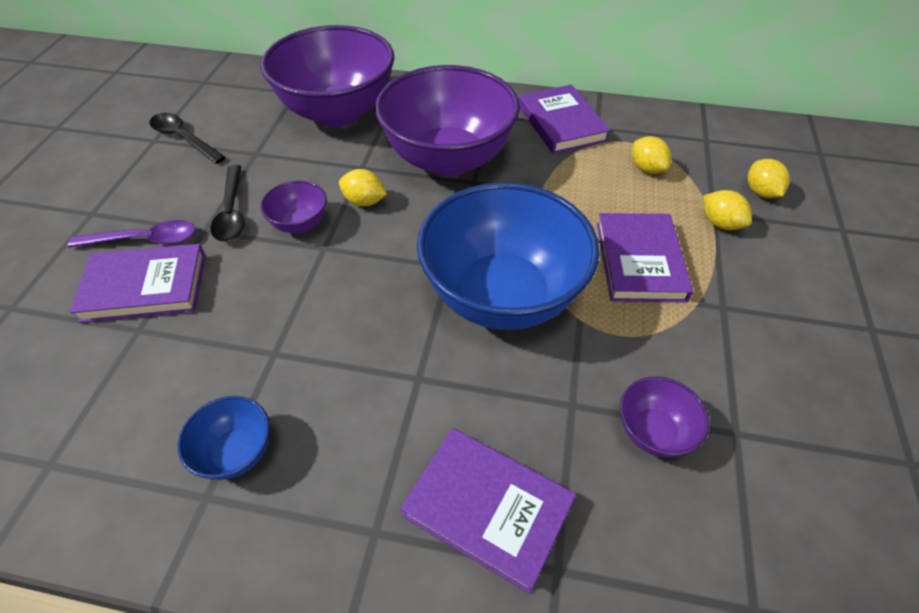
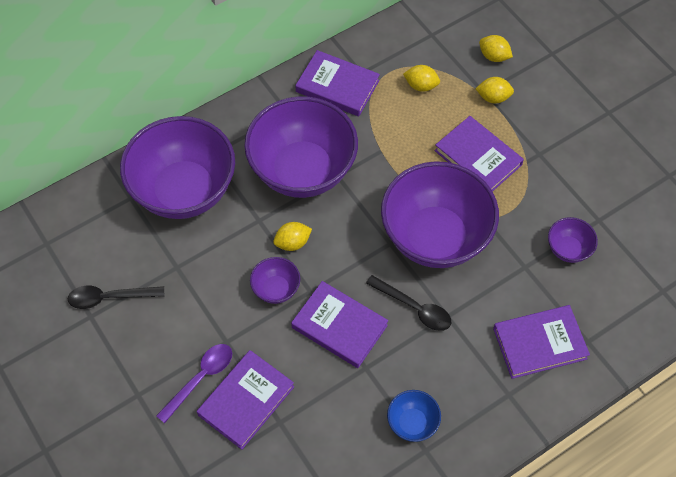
camera: 45 degrees left, 10 degrees up
(232, 212) = (224, 317): black spoon -> black spoon (414, 308)
(305, 296) = (339, 326): none -> purple book
(502, 295) = (435, 237): blue bowl -> purple bowl

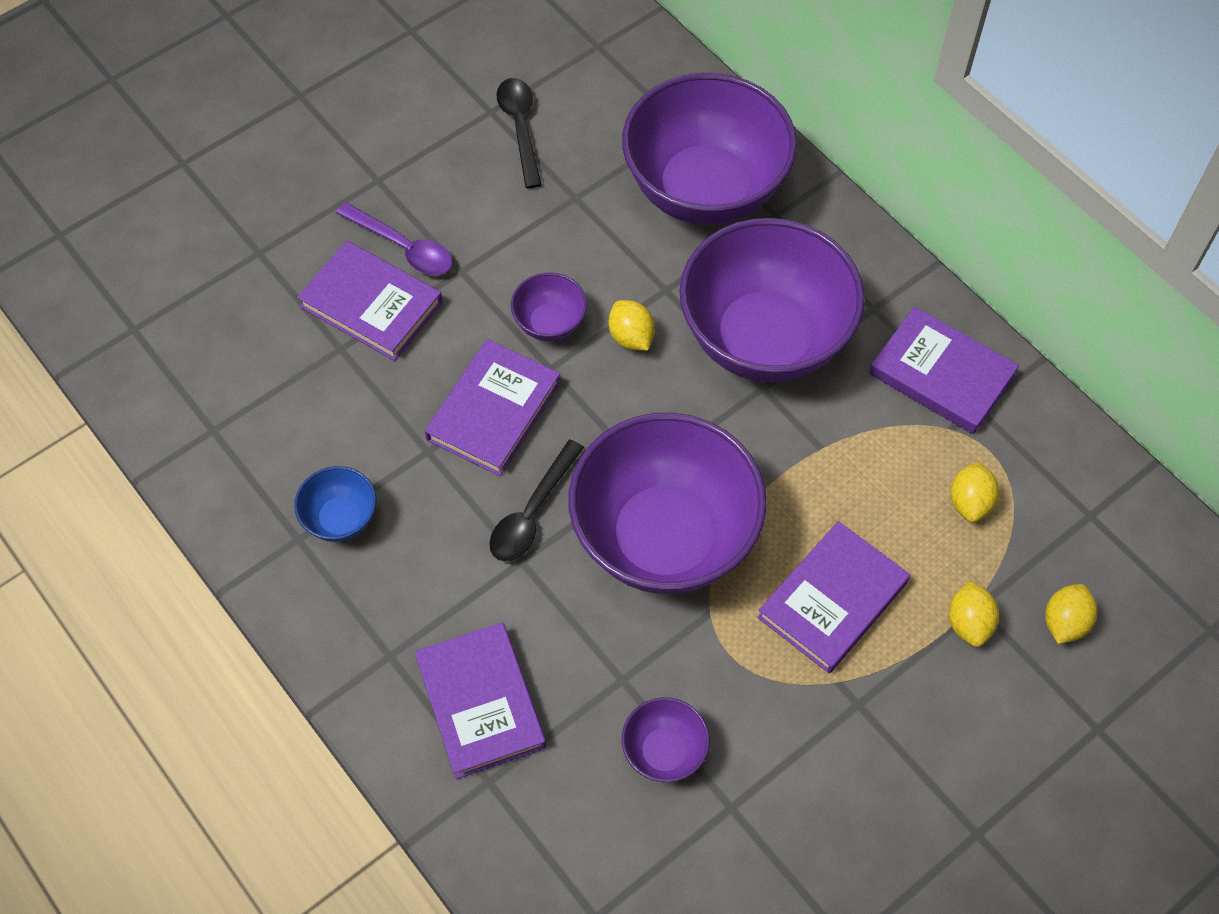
camera: 85 degrees right, 0 degrees up
(337, 86) = (941, 374): purple book -> purple book turned 75 degrees counterclockwise

